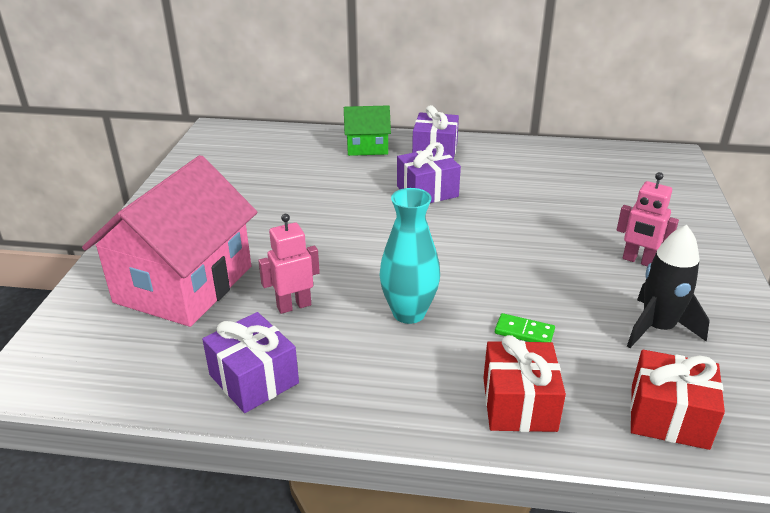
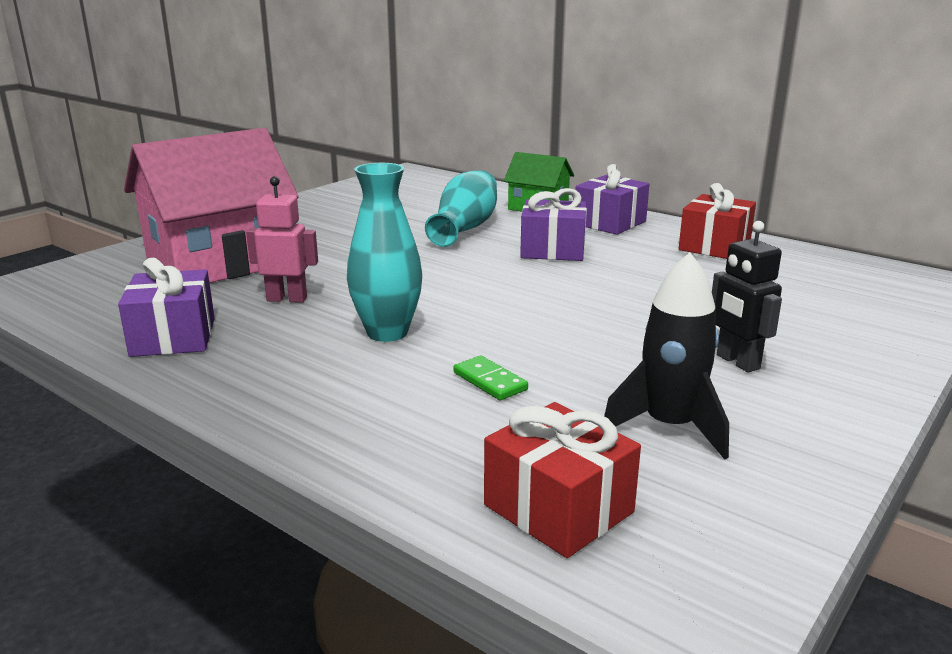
camera: 30 degrees right, 10 degrees down
(339, 186) = (465, 228): none -> turquoise vase
(519, 404) = (391, 435): red gift -> red gift (714, 246)
(638, 261) = (737, 362): pink robot -> black robot

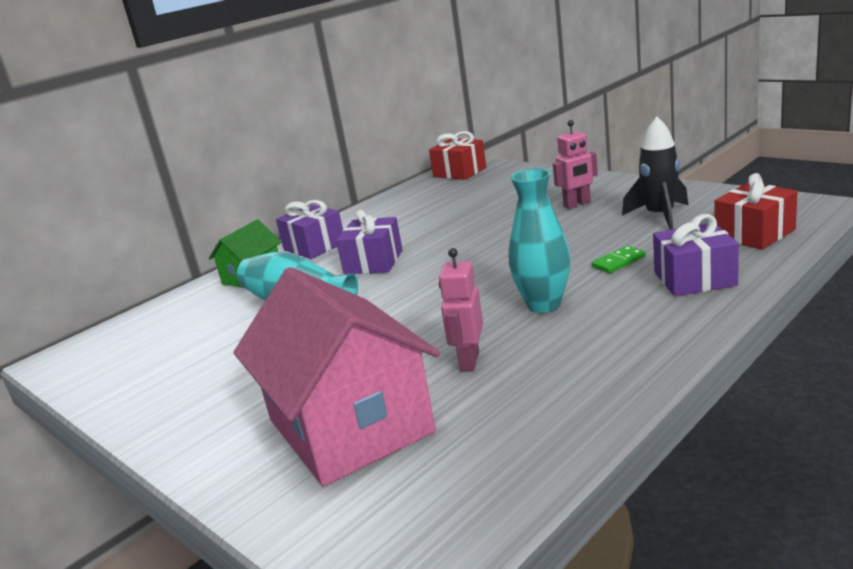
camera: 80 degrees left, 0 degrees up
(173, 337) = (562, 402): purple gift -> purple gift (694, 279)
(714, 246) = (385, 213): red gift -> red gift (459, 172)
(737, 362) = (577, 204): black robot -> pink robot

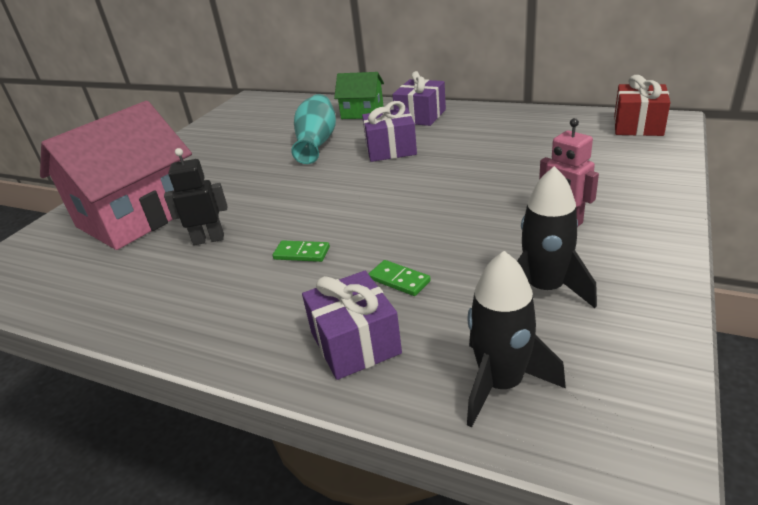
camera: 70 degrees right, 10 degrees up
(469, 361) = (208, 239): pink robot -> black robot
(544, 304) = (302, 253): turquoise vase -> green domino
(754, 234) = (501, 384): red gift -> black rocket

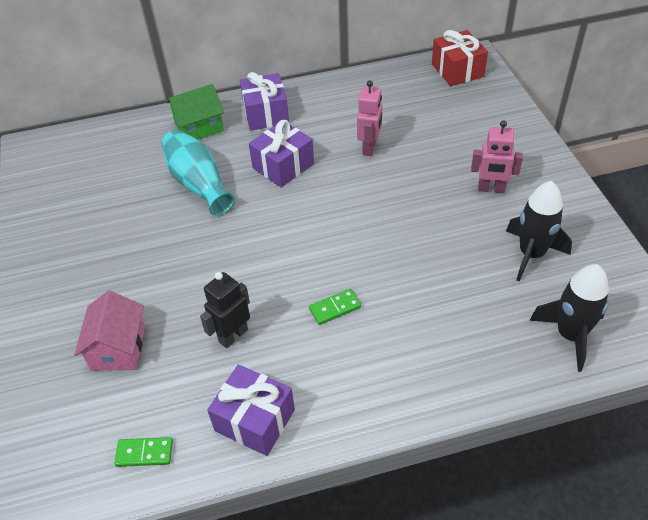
camera: 40 degrees left, 15 degrees up
(137, 216) = (118, 348): pink house -> pink house, size x0.51
(355, 343) = (460, 358): purple gift -> purple gift (255, 420)
(399, 280) = (435, 294): green domino -> green domino (144, 453)
(478, 157) = (369, 148): none -> pink robot

